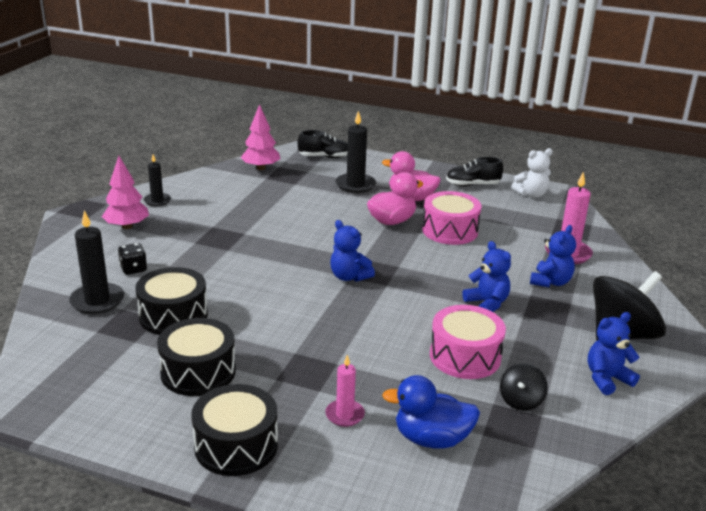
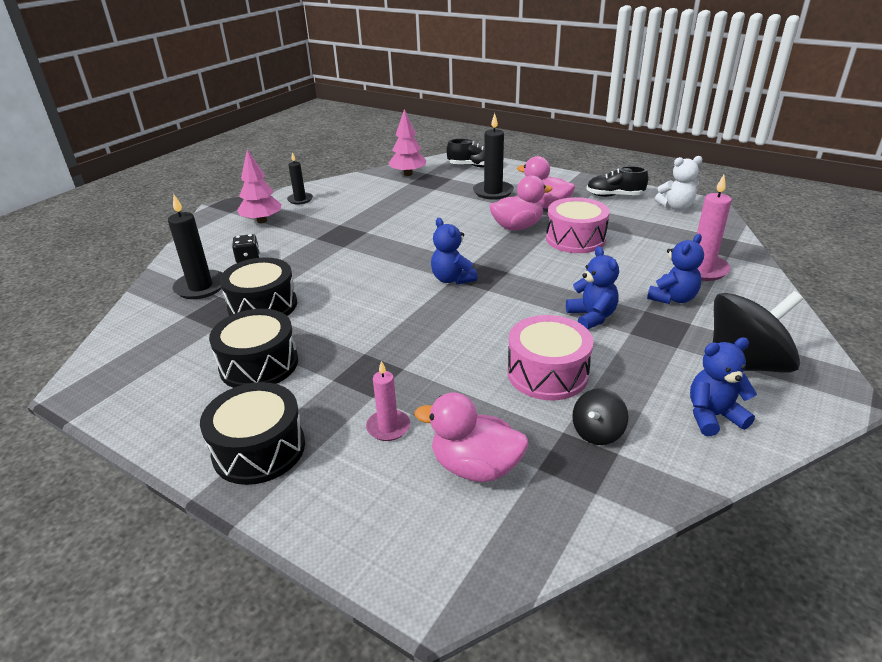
camera: 15 degrees right, 5 degrees up
(431, 439) = (475, 467): blue duck -> pink duck

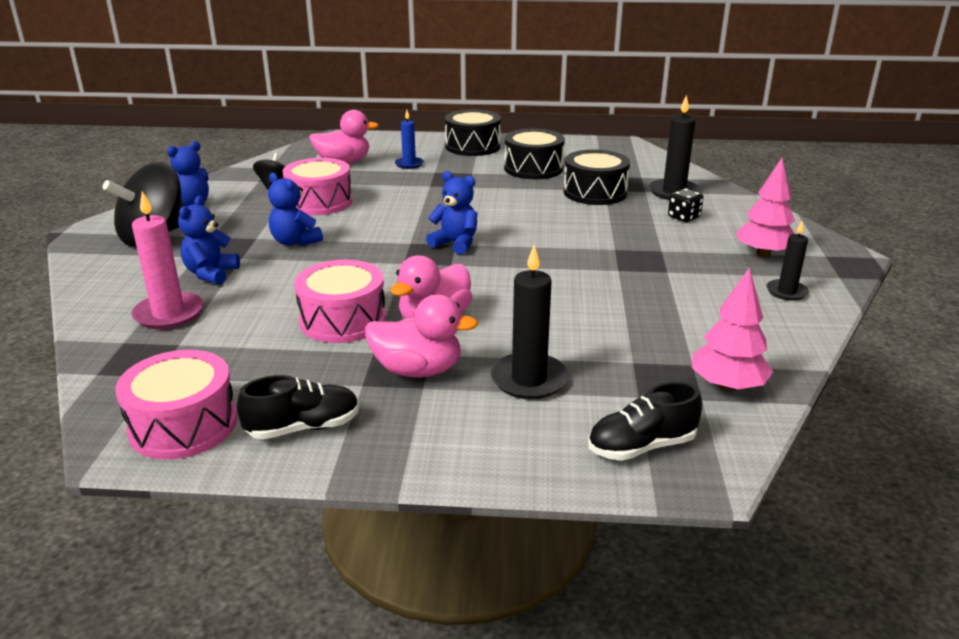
camera: 150 degrees right, 5 degrees down
(388, 427) = (409, 164): pink candle -> blue candle
(676, 207) = (183, 425): white teddy bear -> pink drum

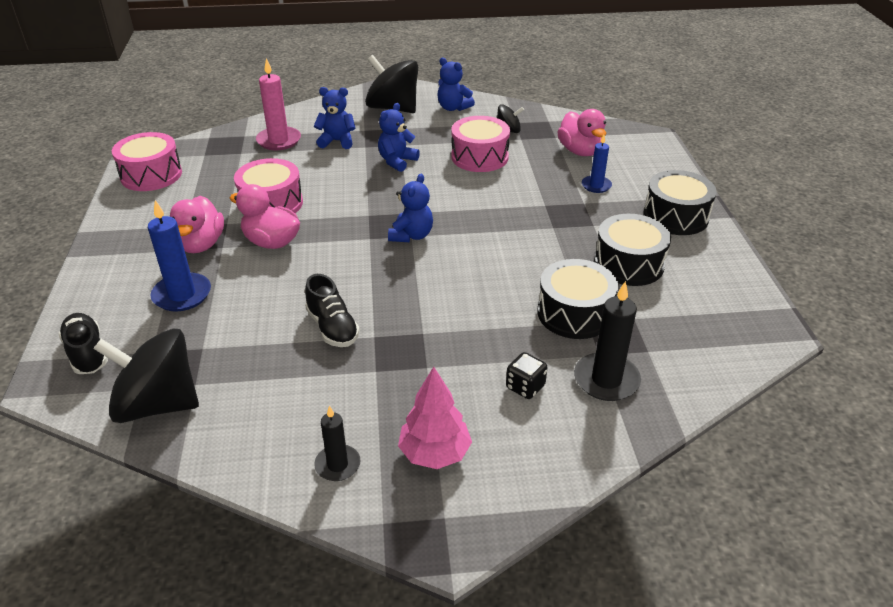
camera: 80 degrees right, 10 degrees up
(303, 428) = (140, 213): black shoe -> black shoe (332, 328)
(529, 379) = (182, 295): black candle -> blue candle
(727, 386) = (158, 404): pink tree -> black spinning top

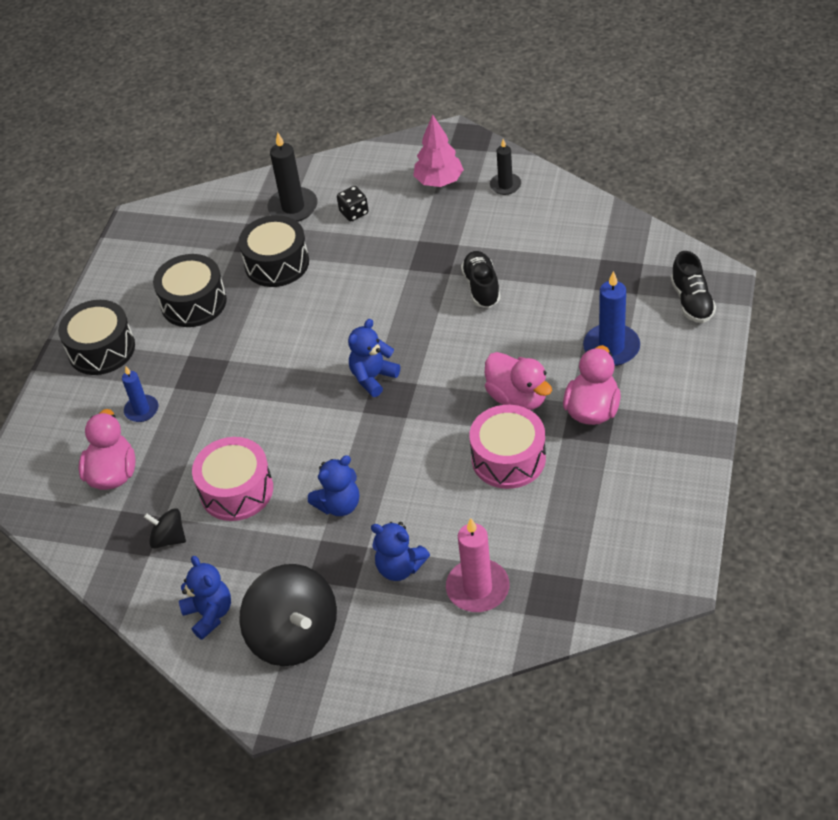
camera: 155 degrees left, 10 degrees up
(151, 175) = (652, 547): pink drum -> none
(158, 404) = (629, 247): black spinning top -> none

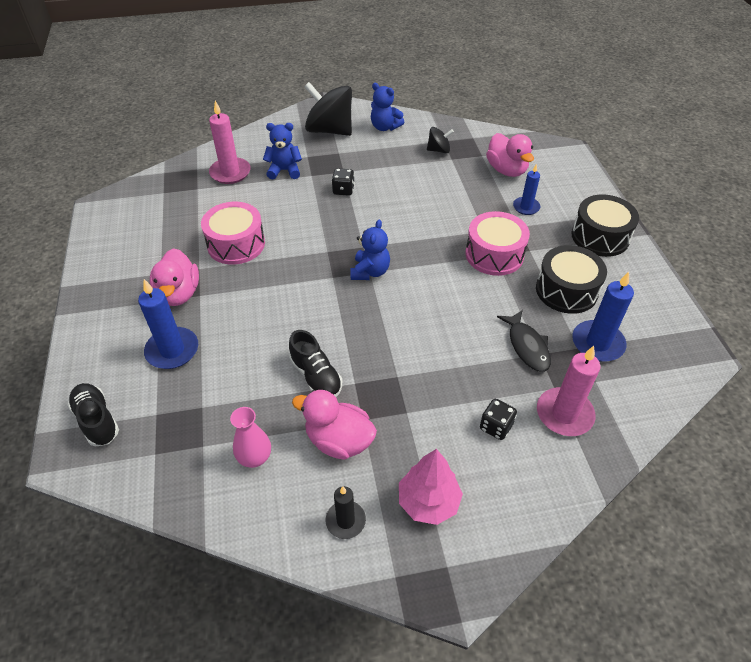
camera: 150 degrees right, 0 degrees up
(214, 250) = (597, 343): none -> blue candle
(236, 490) = (417, 181): pink drum -> pink drum (494, 254)
(277, 263) = (527, 346): black drum -> black fish
(293, 207) = (564, 414): black candle -> pink candle
(339, 505) = (343, 190): blue teddy bear -> black dice
(517, 398) = (244, 287): pink duck -> pink duck (339, 440)
(559, 240) = (255, 458): none -> pink vase

